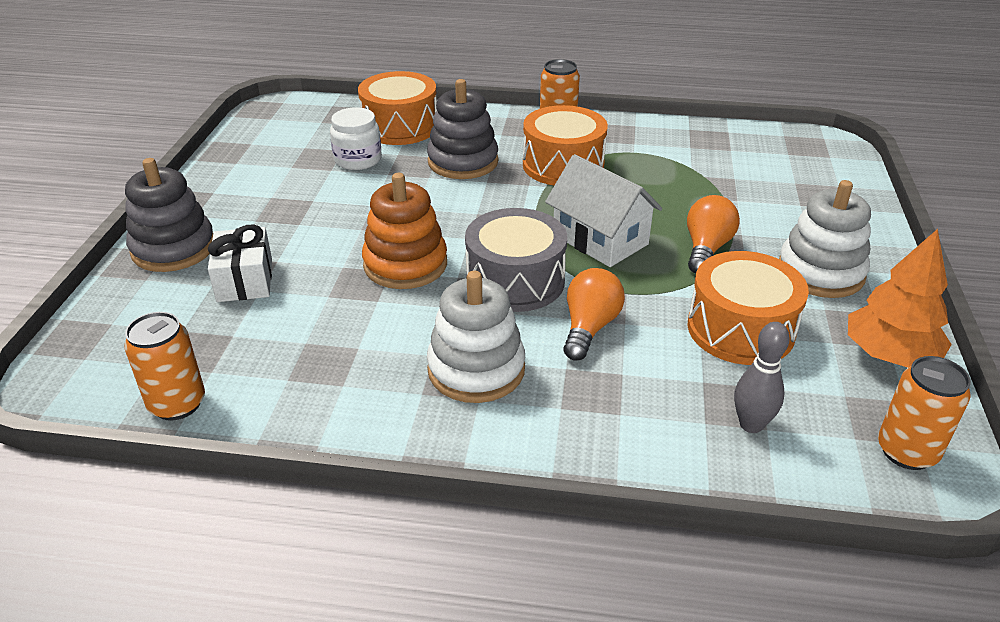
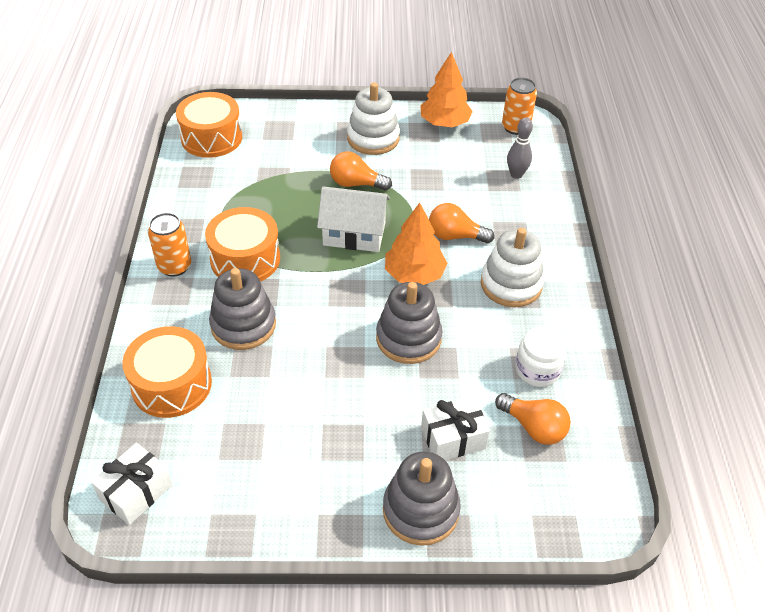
camera: 100 degrees left, 10 degrees up
(177, 404) = (597, 433): orange can -> none
(222, 346) = (533, 427): none -> orange light bulb
(293, 113) = (136, 492): none -> white gift
(358, 160) = (244, 405): white jar -> white jar (537, 370)
(405, 264) = (408, 338): orange stacking toy -> grey stacking toy
(515, 281) = (414, 274): grey drum -> orange tree
(600, 239) = (354, 234): white house -> white house turned 60 degrees clockwise
(740, 329) = (438, 173): orange drum -> orange drum (211, 138)

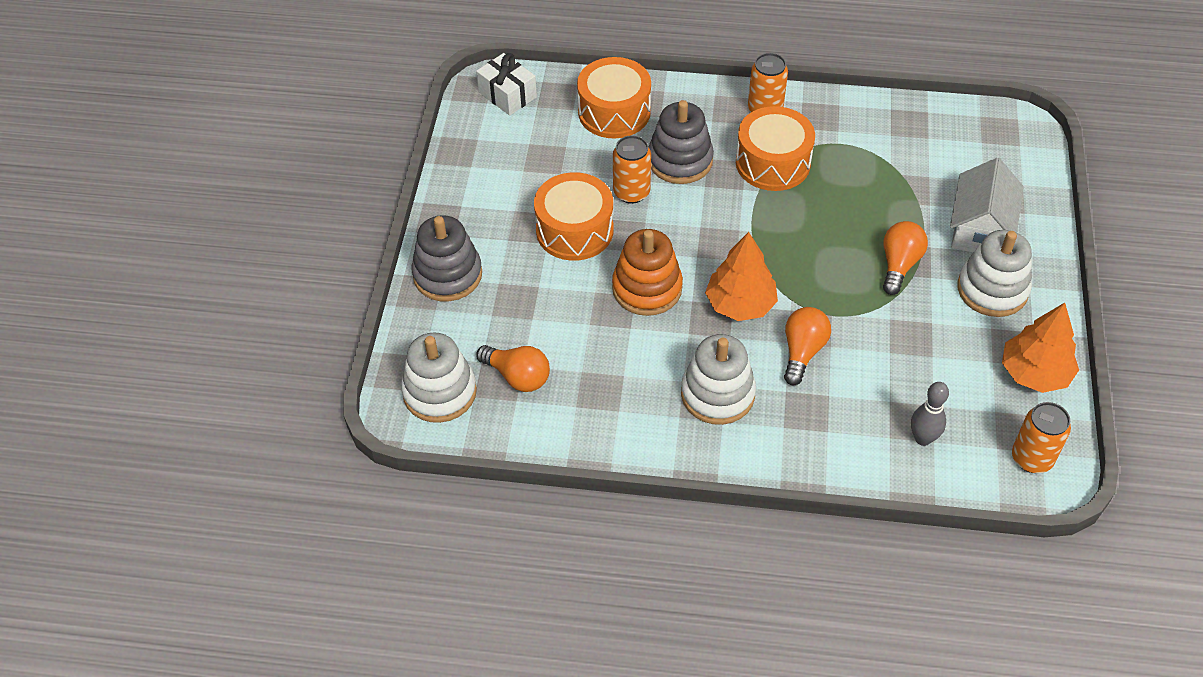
camera: 100 degrees right, 5 degrees up
(211, 138) = (981, 135): orange drum -> orange drum (574, 230)
(288, 360) = (631, 192): none -> orange can
(354, 234) = (809, 256): white house -> white house (979, 229)
(408, 338) = (647, 288): grey stacking toy -> orange stacking toy
(453, 438) = (517, 309): white gift -> none
(533, 427) = (517, 376): orange light bulb -> orange light bulb turned 105 degrees counterclockwise
(537, 370) = (589, 394): white jar -> none
(571, 491) = (440, 392): none -> white stacking toy

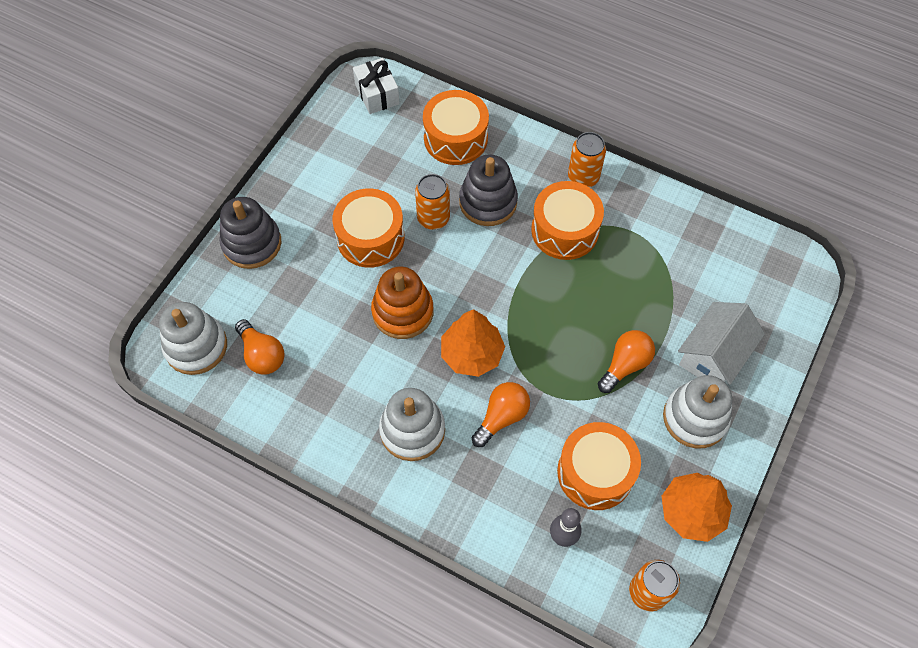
camera: 20 degrees right, 10 degrees up
(923, 370) = (595, 472): none -> orange drum

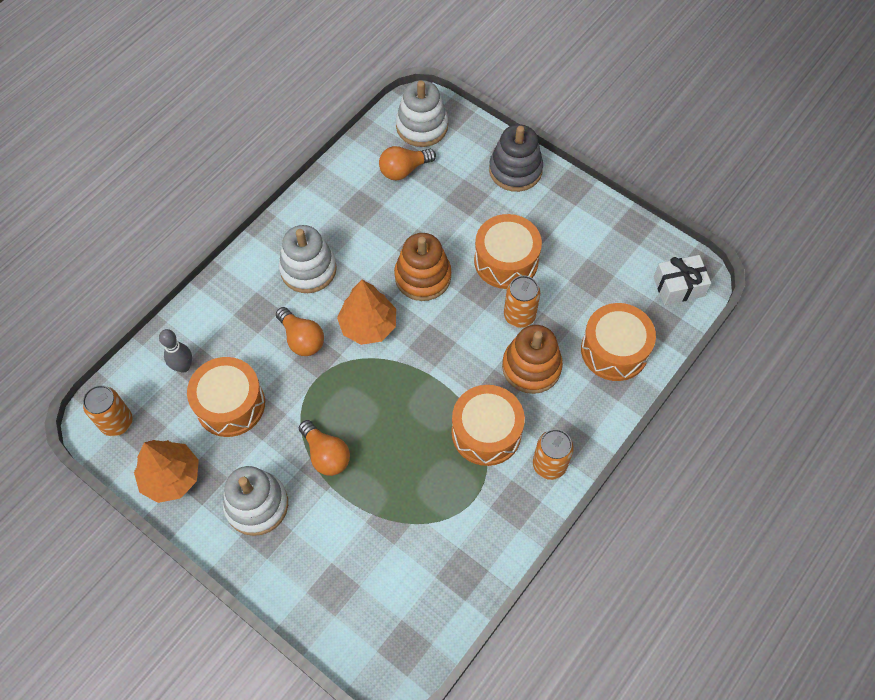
camera: 100 degrees right, 0 degrees up
(488, 202) = (531, 367): grey stacking toy -> orange stacking toy
(713, 355) = (316, 541): white house -> none

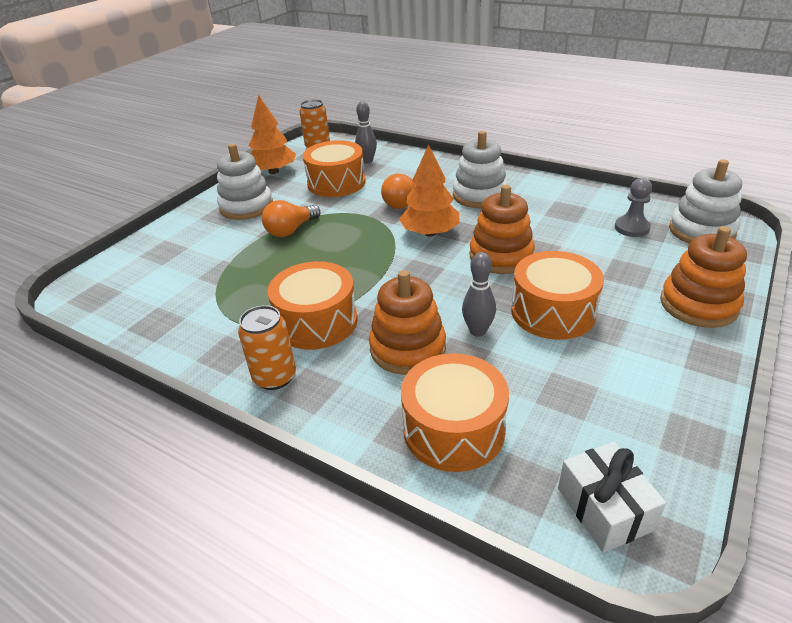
camera: 85 degrees right, 25 degrees down
(404, 170) = (631, 228): orange light bulb -> grey pawn
(515, 170) = (698, 305): grey stacking toy -> orange stacking toy
(519, 316) = (478, 331): orange can -> grey bowling pin

